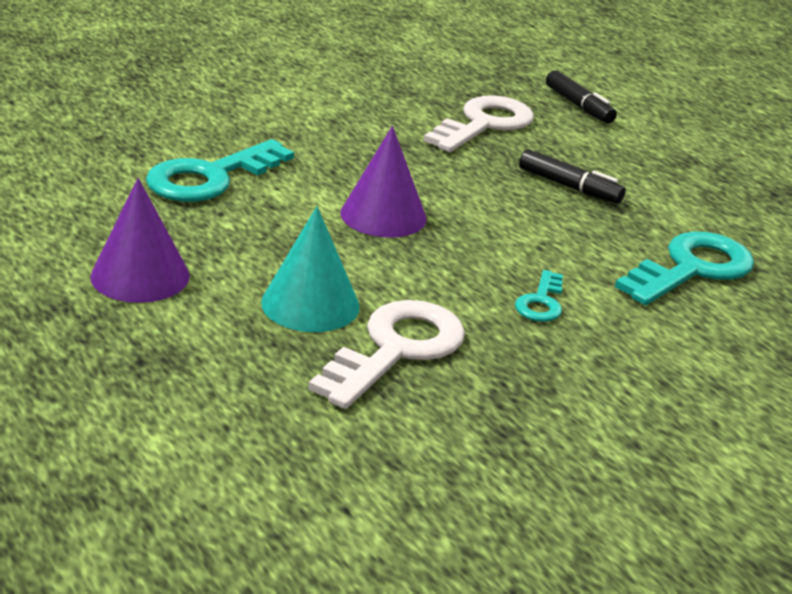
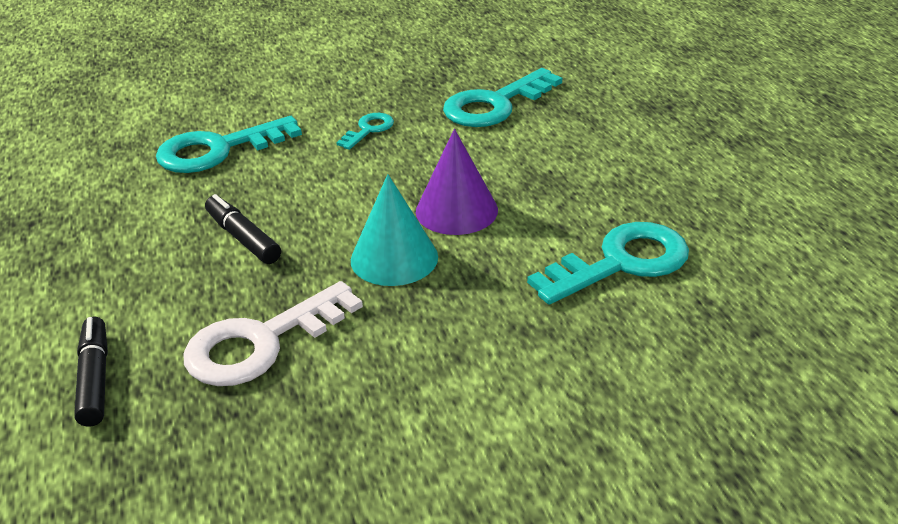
camera: 160 degrees left, 5 degrees up
(140, 276) = (678, 162): purple cone -> none
(310, 304) = (547, 135): turquoise cone -> turquoise cone (394, 258)
(396, 349) = (495, 105): white key -> turquoise key

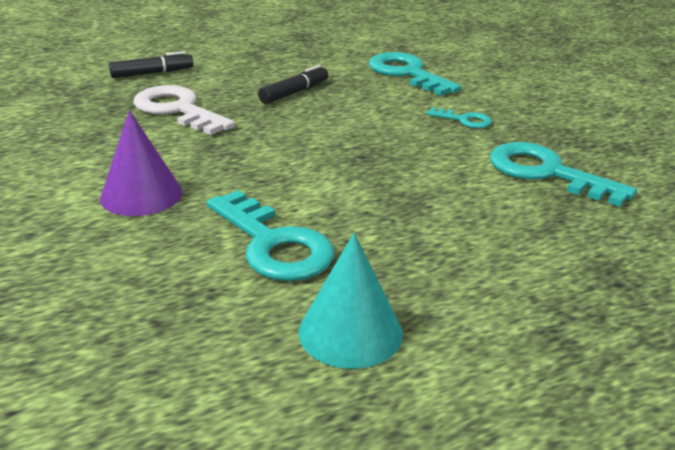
camera: 80 degrees right, 5 degrees down
(394, 258) = (274, 143): turquoise cone -> turquoise cone (350, 332)
(456, 210) = (346, 163): purple cone -> purple cone (141, 195)

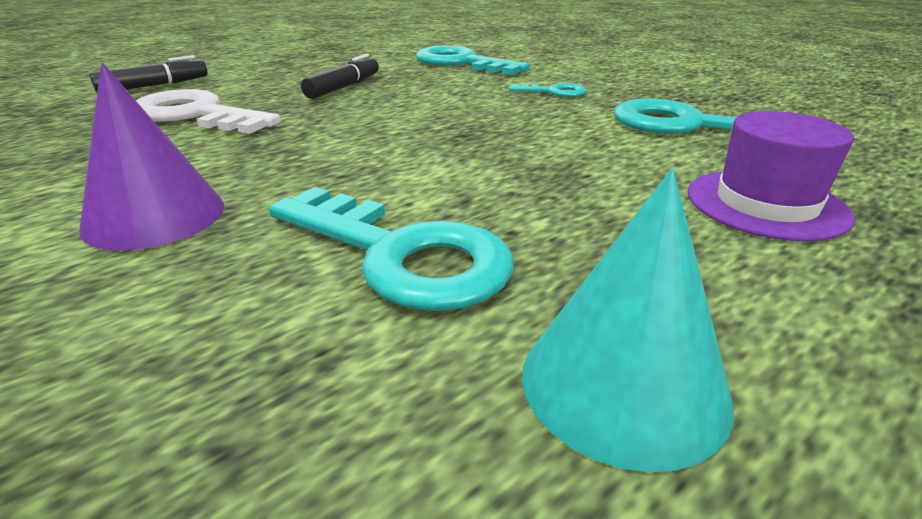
camera: 15 degrees left, 0 degrees up
(535, 249) = (766, 204): none -> purple hat

